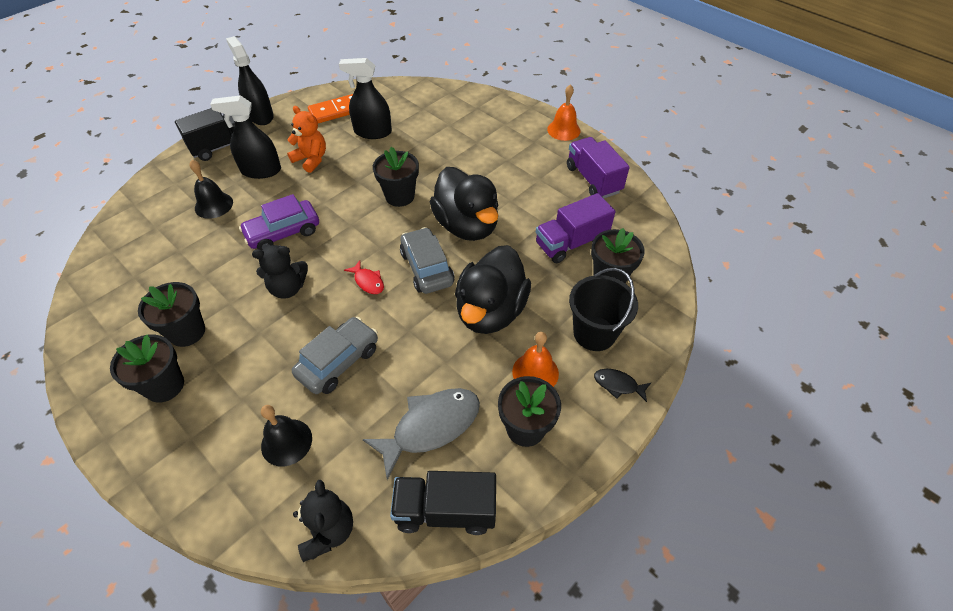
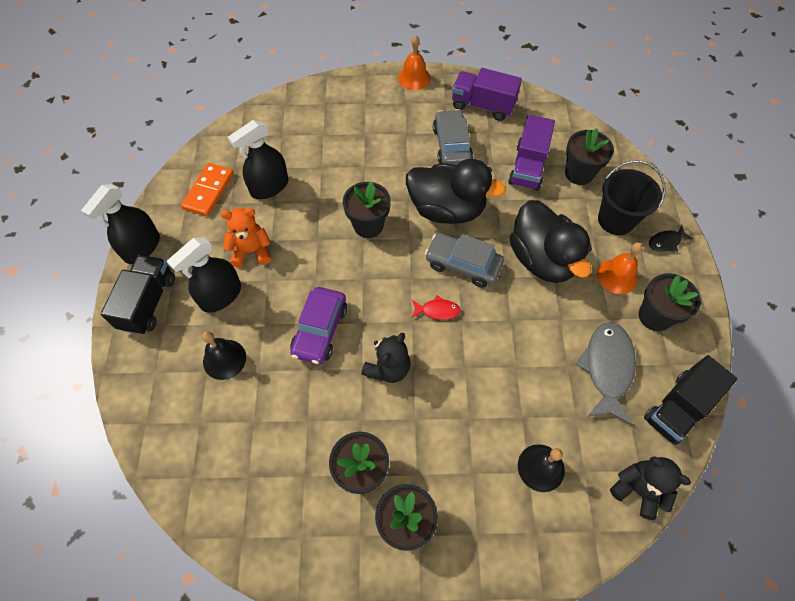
camera: 45 degrees left, 10 degrees up
(260, 116) = (142, 247): black spray bottle -> black spray bottle turned 75 degrees counterclockwise
(338, 361) = (498, 384): grey car -> grey car (451, 145)

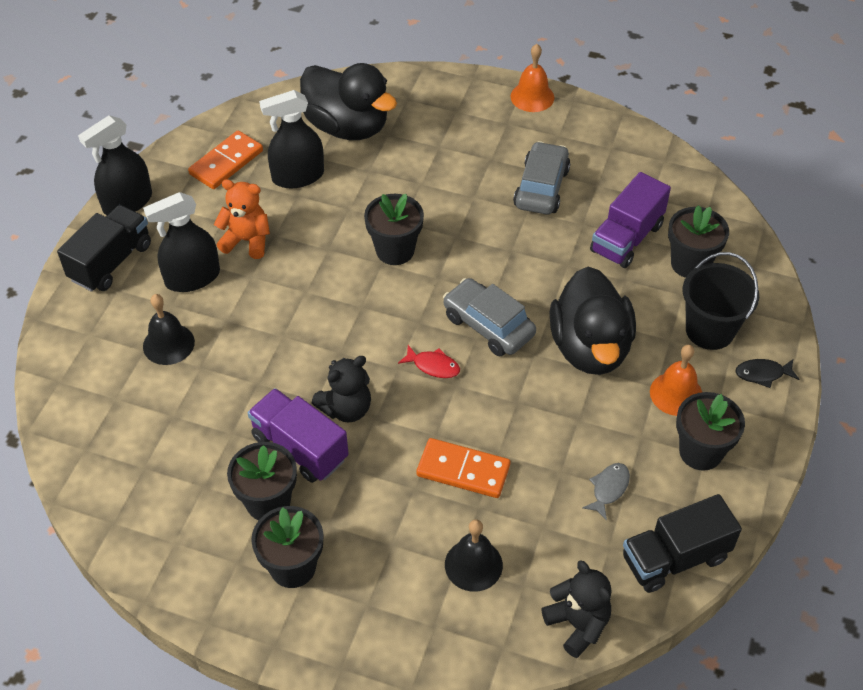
camera: 20 degrees right, 10 degrees down
(320, 330) = (287, 346): purple car -> none
(446, 209) = (499, 259): black duck -> black duck (347, 127)
(482, 106) = (605, 151): purple truck -> purple truck (300, 448)
(498, 390) = (463, 470): none -> orange domino
(607, 368) = (608, 489): grey fish -> grey fish, size x0.49

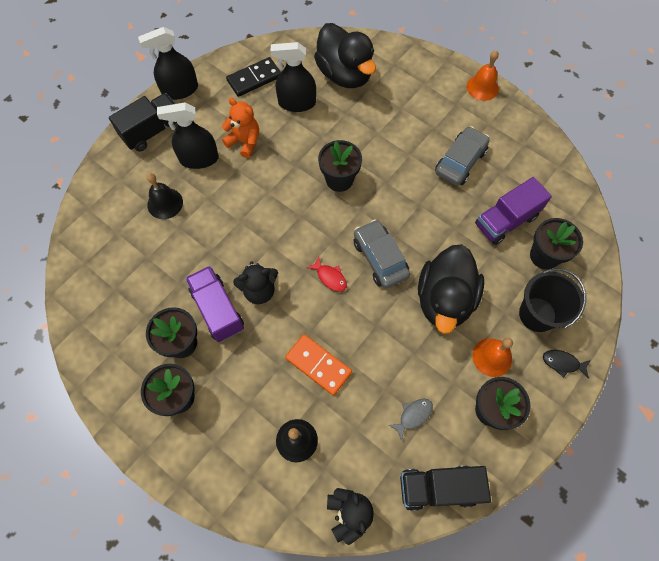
camera: 20 degrees right, 15 degrees up
(226, 162) = (254, 78): orange domino -> black domino

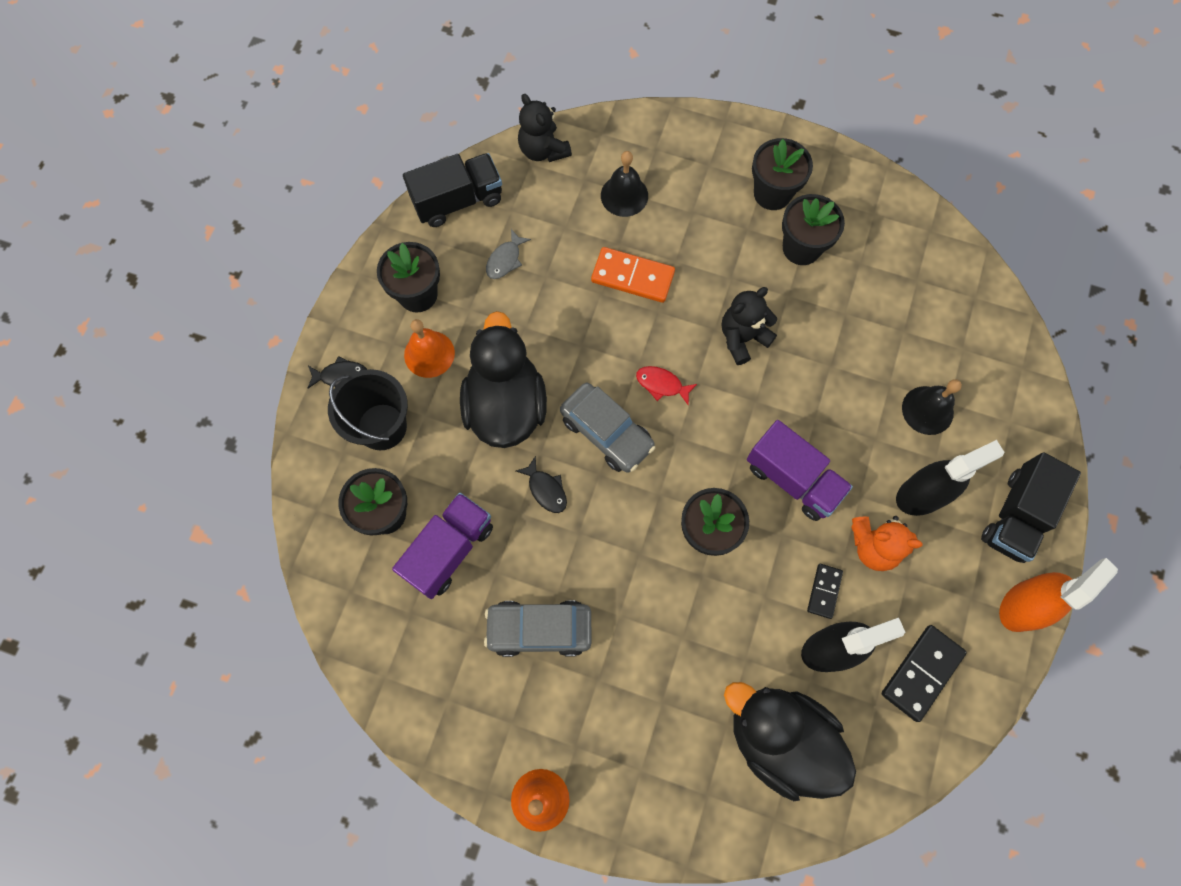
camera: 160 degrees right, 5 degrees up
(180, 90) = (1023, 605): black spray bottle -> orange spray bottle
(217, 309) = (781, 298): purple truck -> purple truck (793, 479)
(286, 130) = (824, 591): none -> black domino
(432, 236) = (546, 489): none -> black fish
(460, 161) = (539, 629): grey car -> grey car turned 75 degrees clockwise

